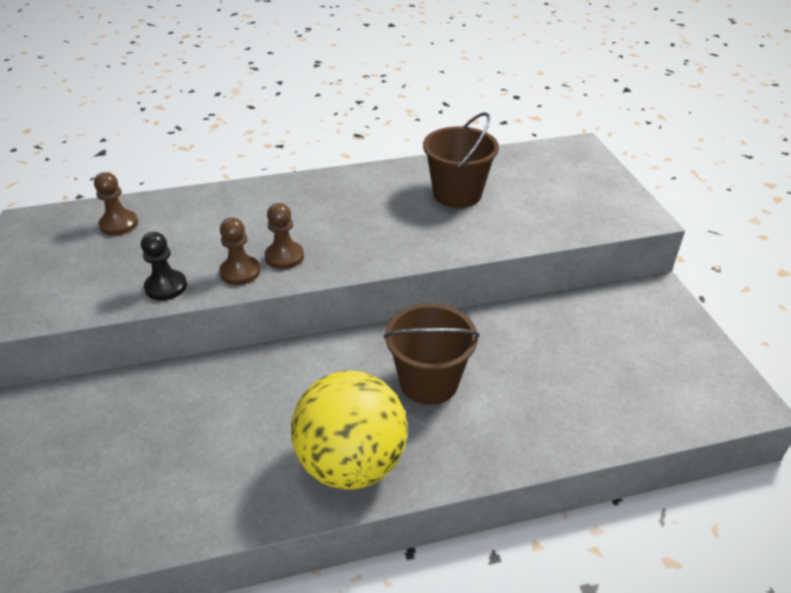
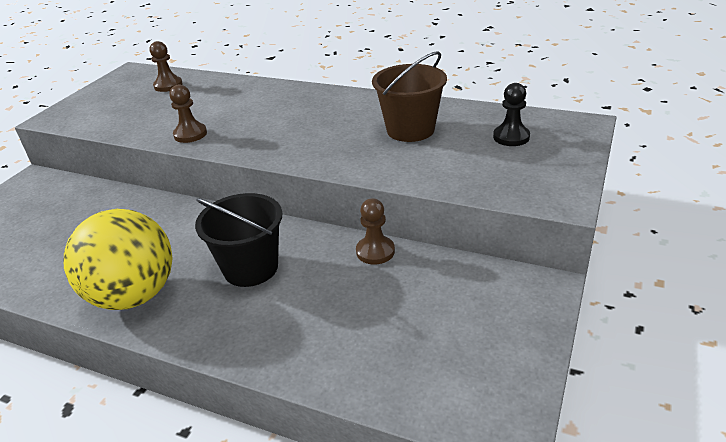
camera: 40 degrees right, 5 degrees down
(166, 287) = (140, 129): black pawn -> black pawn (511, 137)
(284, 257) = (228, 134): brown pawn -> brown pawn (375, 251)
(429, 382) = (251, 268): brown bucket -> black bucket

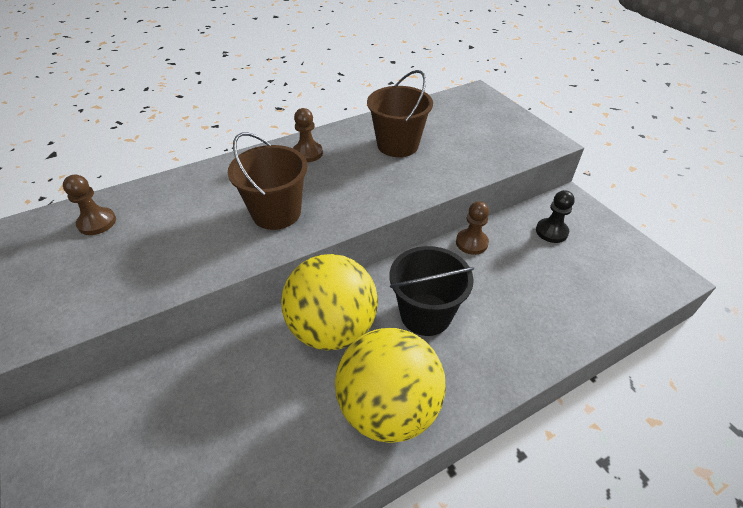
camera: 55 degrees left, 10 degrees up
(190, 134) = (233, 249): brown pawn -> brown pawn (307, 153)
(191, 232) = (332, 329): none -> yellow ball
(247, 128) = (276, 213): none -> brown bucket
(511, 137) = (460, 118): black pawn -> black pawn (551, 231)

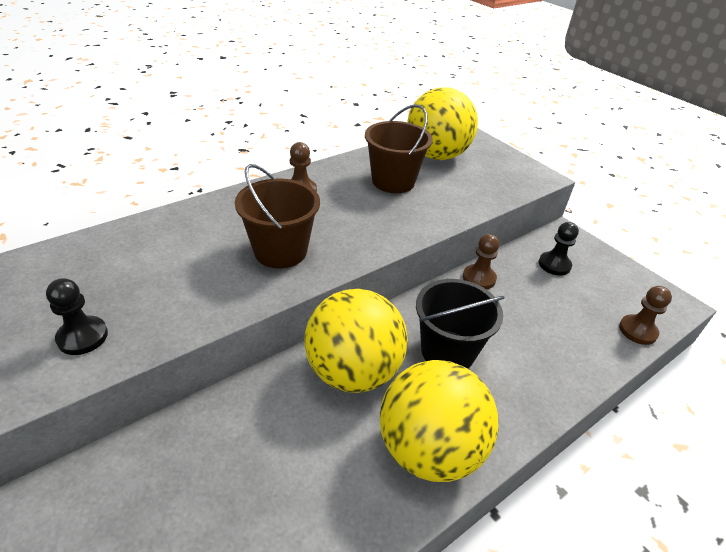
camera: 10 degrees left, 5 degrees down
(90, 287) = (82, 337): none -> black pawn
(97, 222) = (76, 267): brown pawn -> brown pawn (637, 331)
(446, 118) = (436, 155): none -> yellow ball

